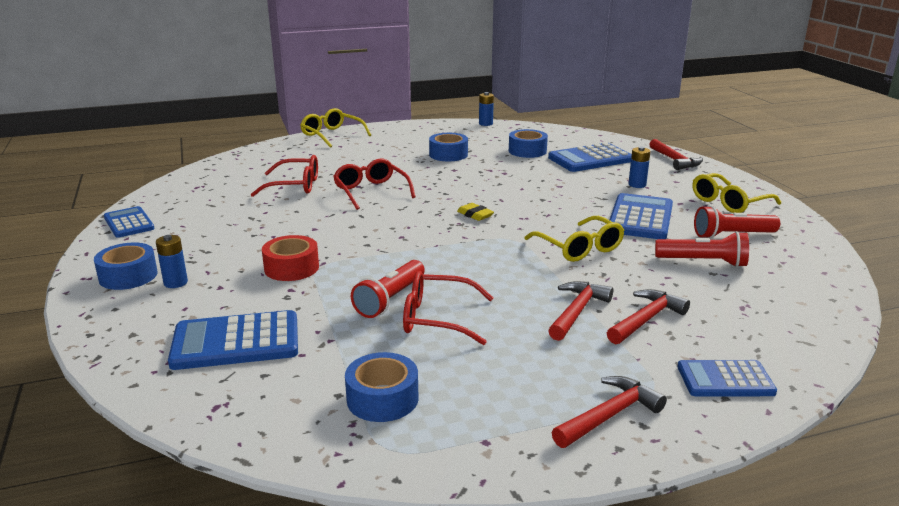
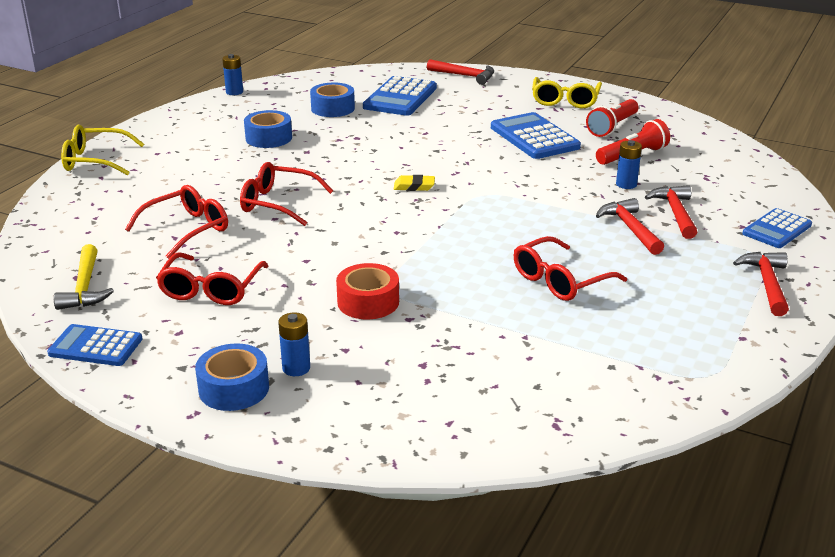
camera: 45 degrees left, 5 degrees up
(189, 193) = (85, 287): none -> yellow hammer
(235, 221) = (211, 289): none -> red glasses
(236, 342) = (463, 378): blue calculator -> none
(382, 398) = (641, 351): blue tape -> none
(390, 299) = (500, 285): red flashlight -> none
(579, 248) = (541, 180): yellow glasses -> none
(637, 185) = (479, 109): blue battery -> blue battery (626, 184)

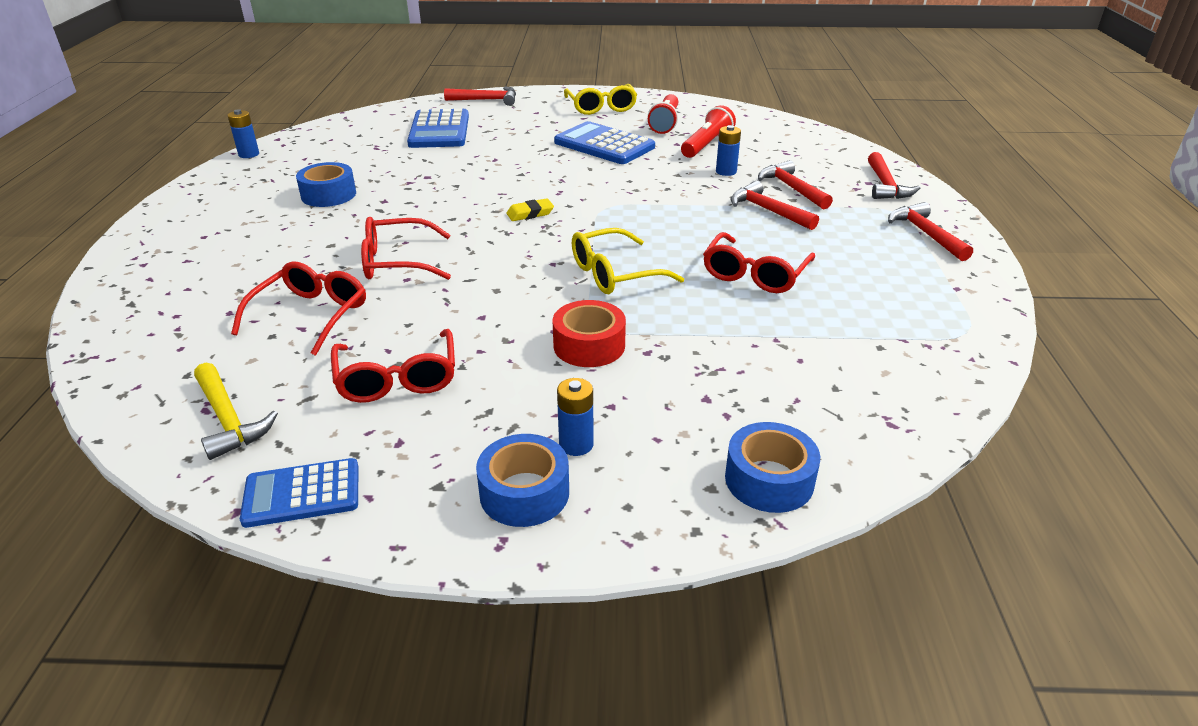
camera: 25 degrees left, 5 degrees up
(95, 161) = (127, 260): yellow glasses -> yellow glasses (615, 274)
(333, 108) = (376, 152): blue tape -> blue tape (769, 480)
(777, 229) = (885, 185): blue calculator -> red hammer

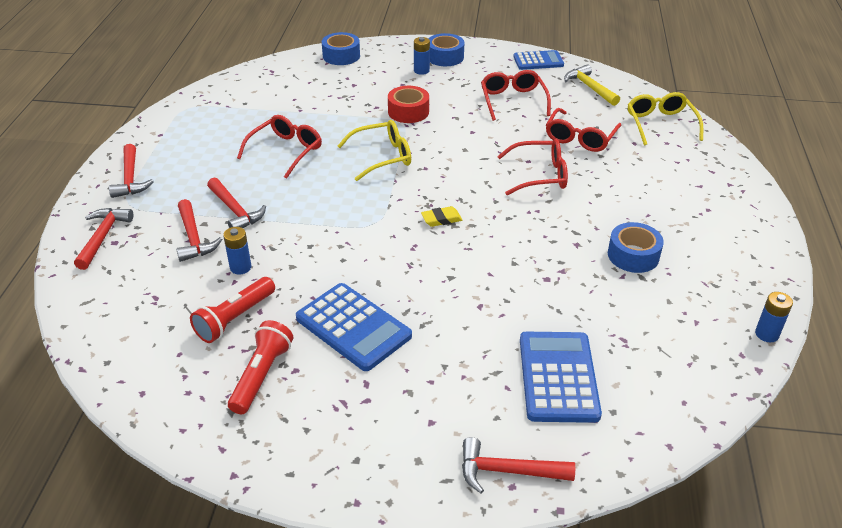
camera: 175 degrees left, 5 degrees up
(601, 107) = (335, 432): yellow glasses -> yellow glasses (660, 124)

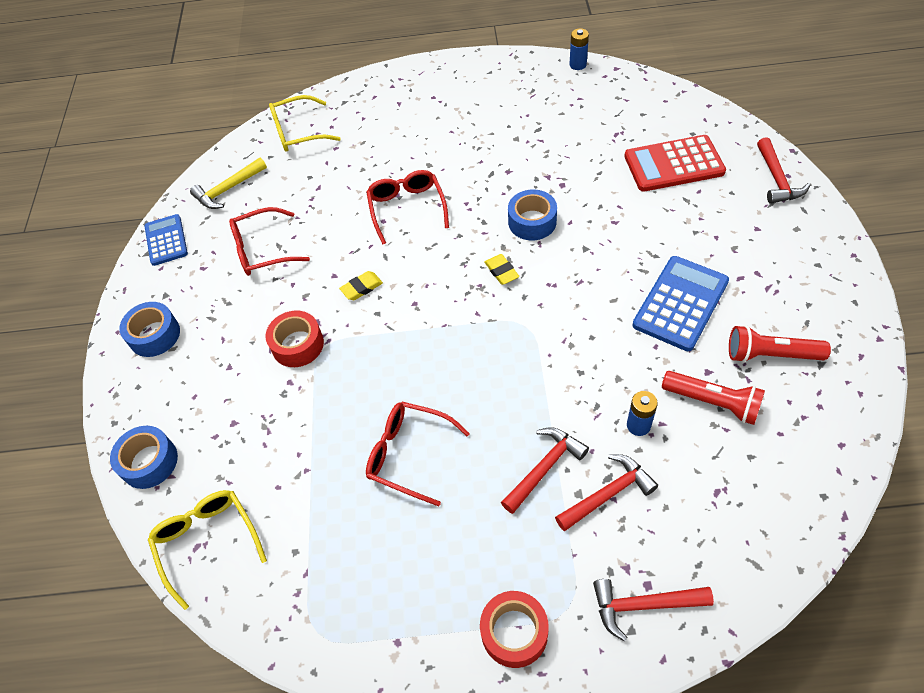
camera: 95 degrees left, 15 degrees up
(130, 178) = (514, 632): red hammer -> red tape
(382, 157) = (401, 348): yellow glasses -> yellow glasses (207, 542)
(421, 70) = (192, 353): blue battery -> none
(453, 144) = (361, 288): none -> yellow eraser
(558, 377) = (673, 164): blue calculator -> red calculator
(580, 138) = (333, 186): red glasses -> none
(633, 255) = (512, 136): blue tape -> blue tape (532, 222)

